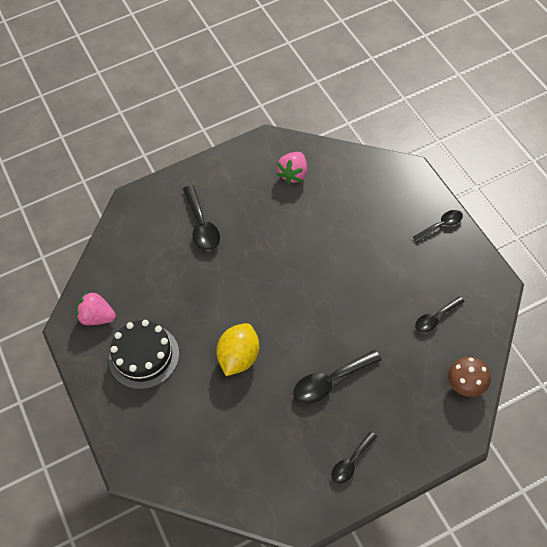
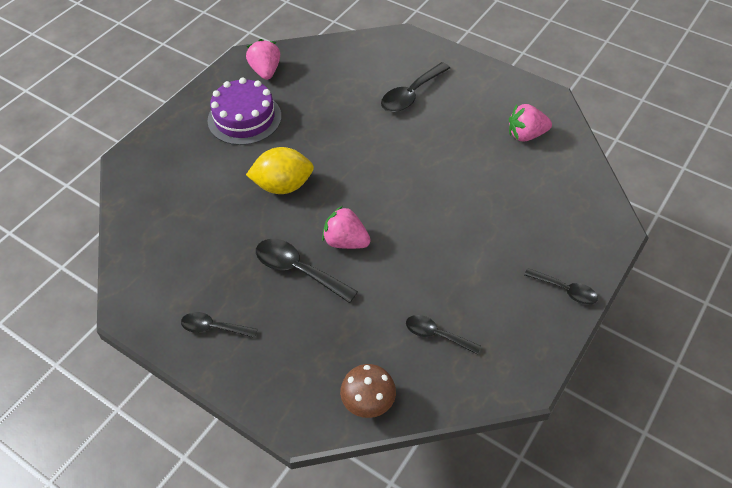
camera: 55 degrees right, 5 degrees down
(144, 356) = (244, 118): black cake -> purple cake
(322, 338) = (345, 241): none -> pink strawberry

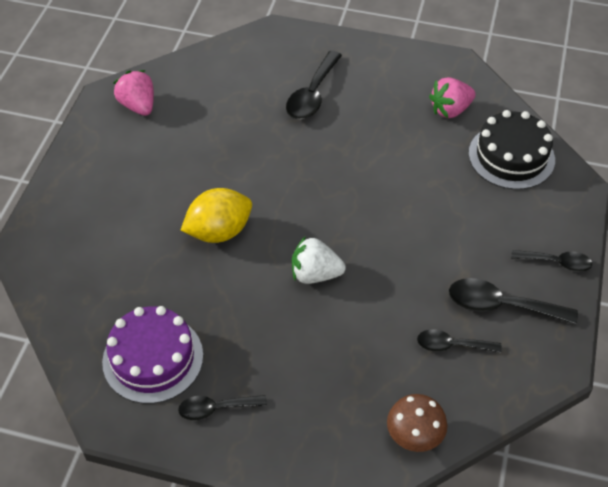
camera: 20 degrees left, 0 degrees up
(244, 118) = (139, 166): purple cake -> purple cake (153, 358)
(298, 270) = (279, 319): black spoon -> black spoon (501, 305)
(345, 241) = (315, 274): pink strawberry -> white strawberry
(564, 187) = (511, 156): none -> black cake

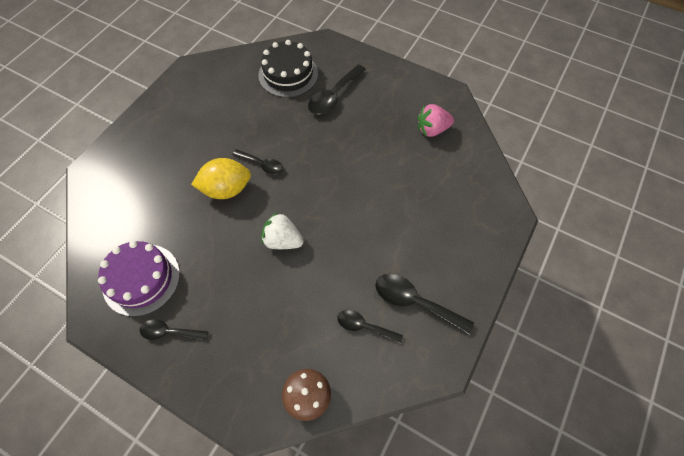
camera: 15 degrees right, 10 degrees up
(138, 106) = (208, 79): pink strawberry -> none
(511, 156) = (466, 178): black cake -> black cake (288, 74)
(556, 262) = (471, 276): black spoon -> black spoon (262, 164)

